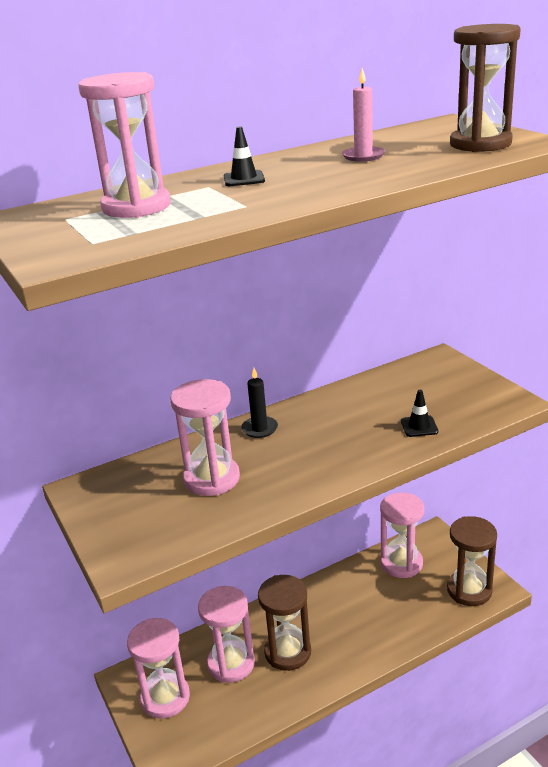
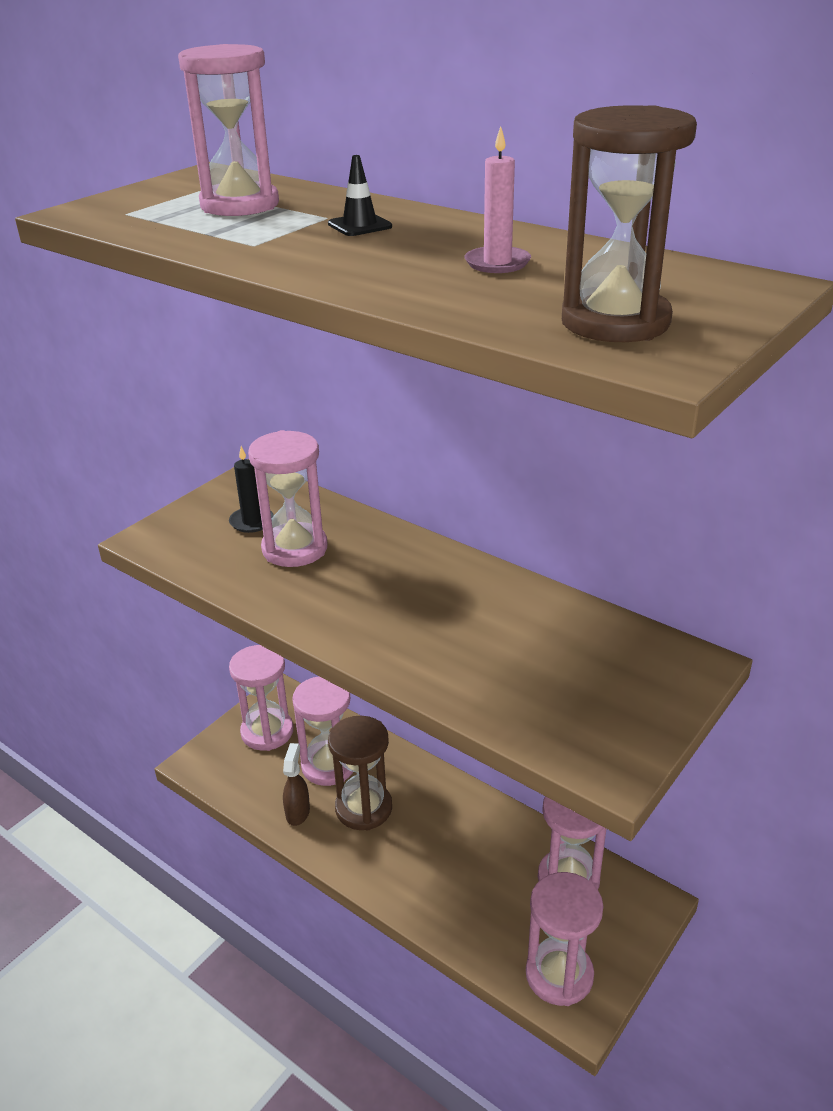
camera: 65 degrees right, 5 degrees up
(260, 429) = (407, 552): black candle -> black candle (251, 522)
(269, 696) = (298, 812): none -> brown spray bottle
(419, 426) = (482, 680): black traffic cone -> none
(469, 590) = (559, 975): brown hourglass -> pink hourglass

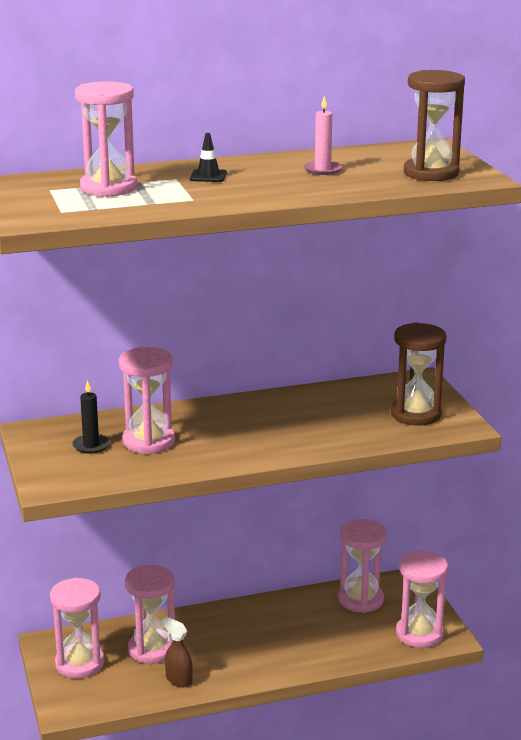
camera: 55 degrees left, 10 degrees down
(363, 808) = (211, 650): brown hourglass -> brown hourglass (416, 414)

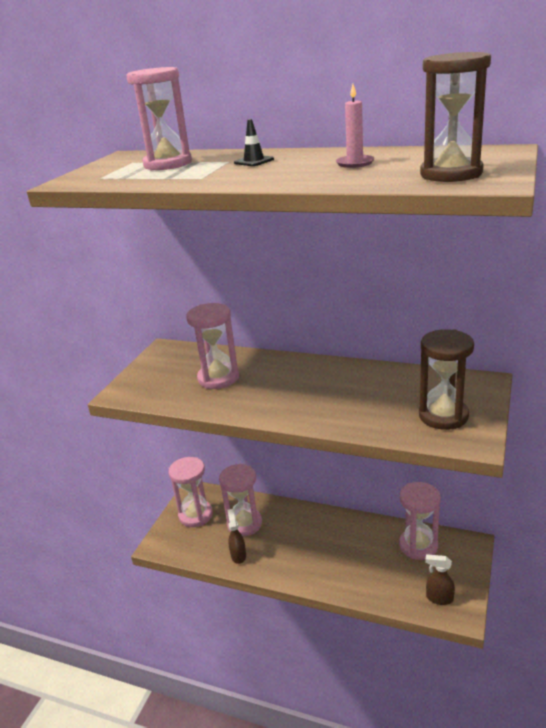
camera: 40 degrees right, 5 degrees up
(91, 445) = (181, 370): black candle -> none
(419, 634) = (439, 598): pink hourglass -> brown spray bottle

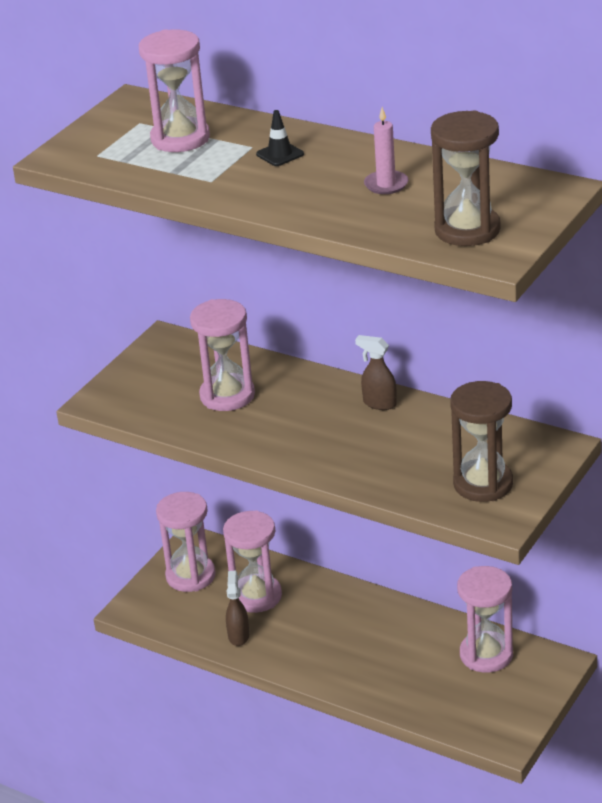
camera: 10 degrees right, 5 degrees up
(439, 598) = (486, 720): brown spray bottle -> brown spray bottle (379, 403)

